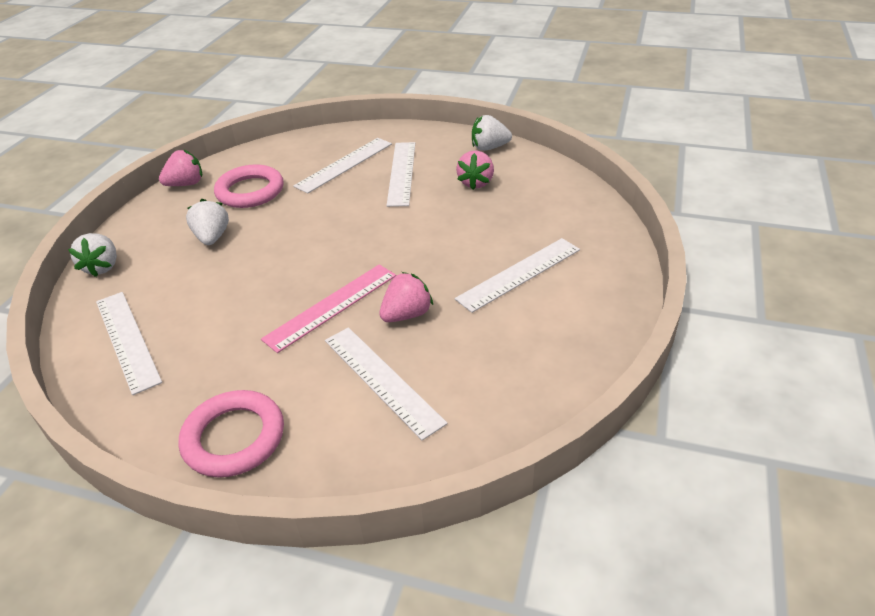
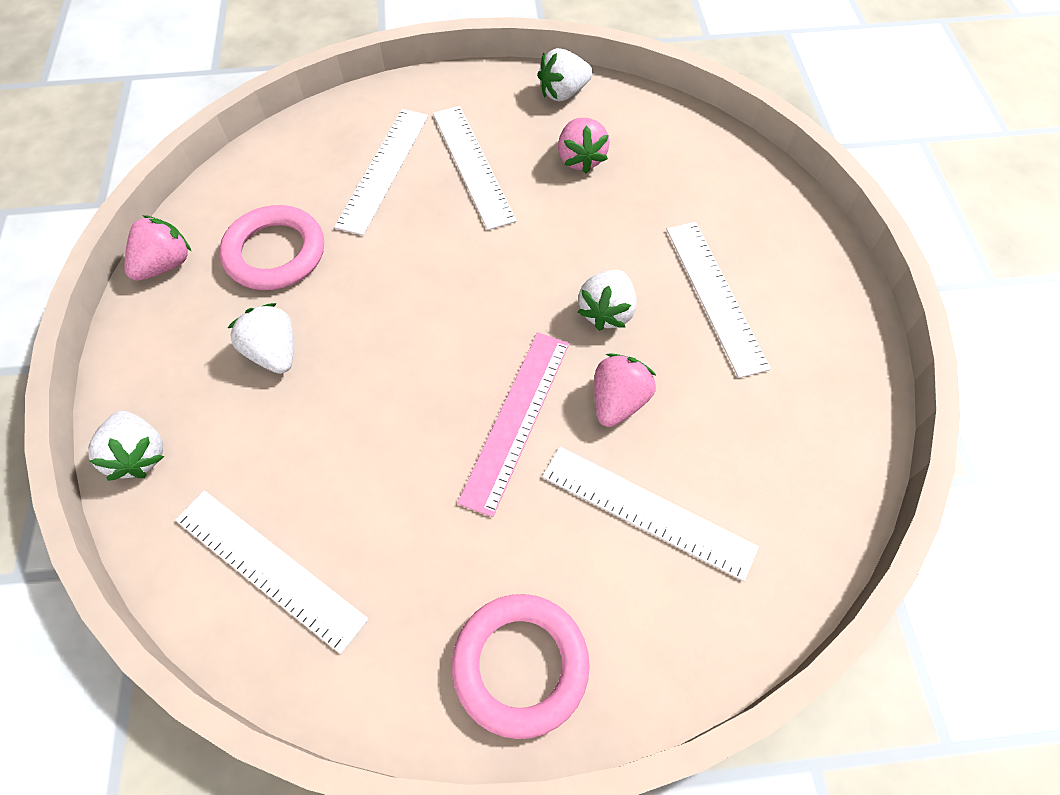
camera: 25 degrees left, 20 degrees up
(434, 265) = (607, 312): none -> white strawberry
(519, 274) = (715, 296): white ruler -> white ruler turned 45 degrees counterclockwise

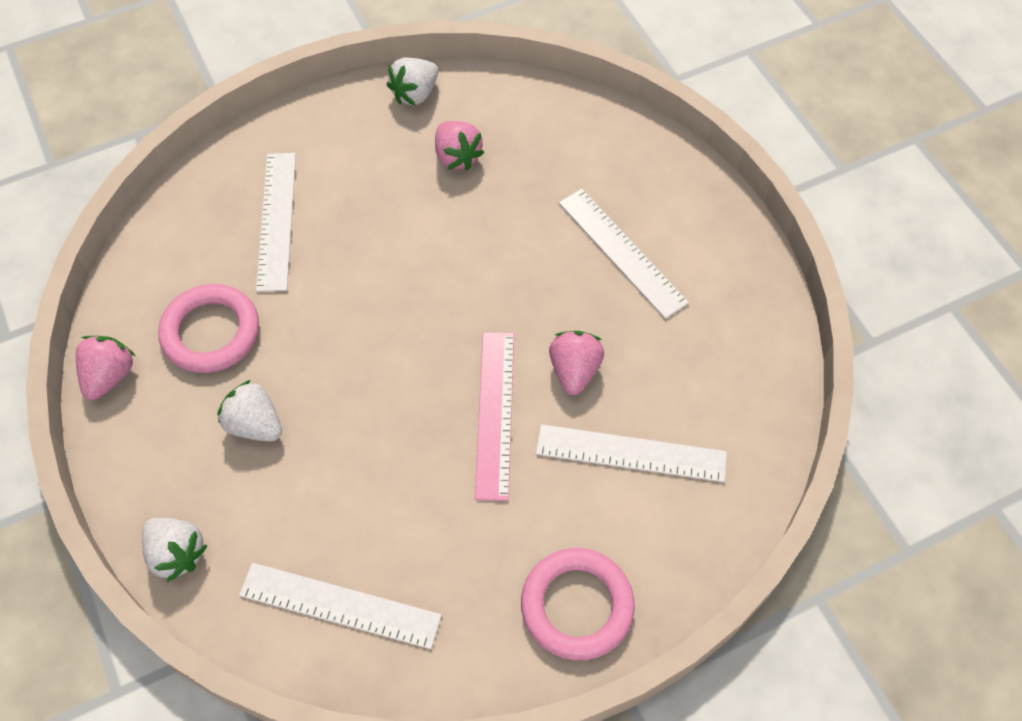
camera: 20 degrees left, 0 degrees up
(473, 165) = (360, 192): white ruler -> none
(607, 312) = (535, 295): white strawberry -> none

